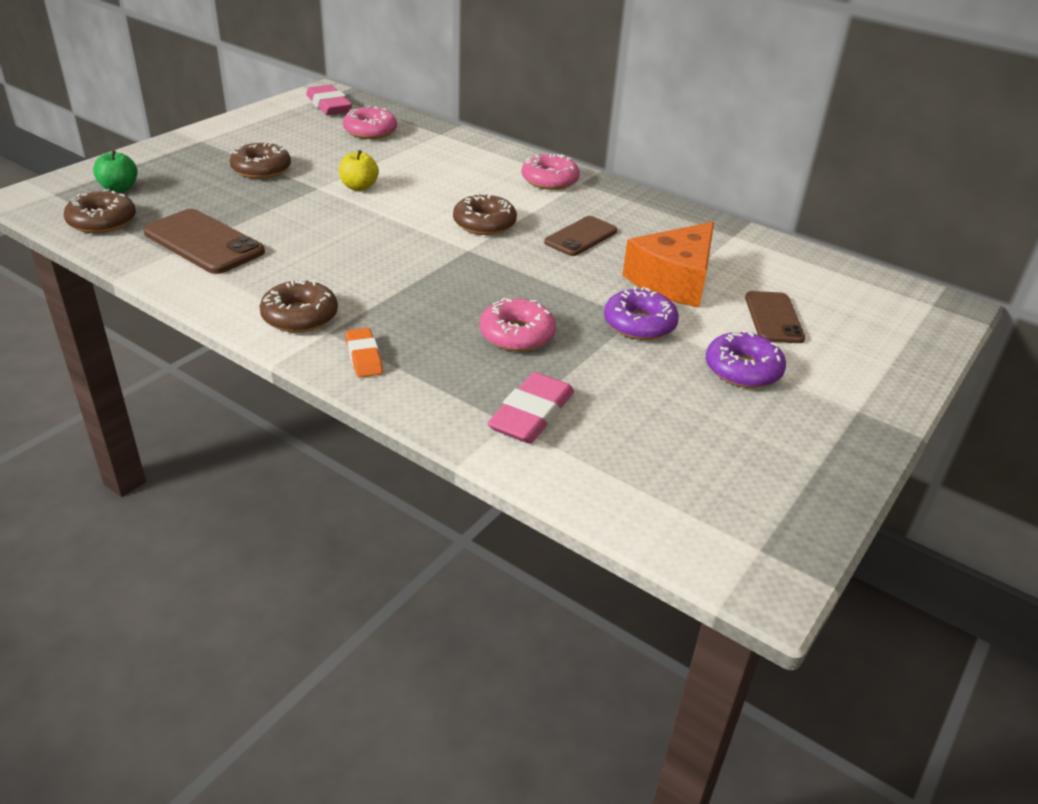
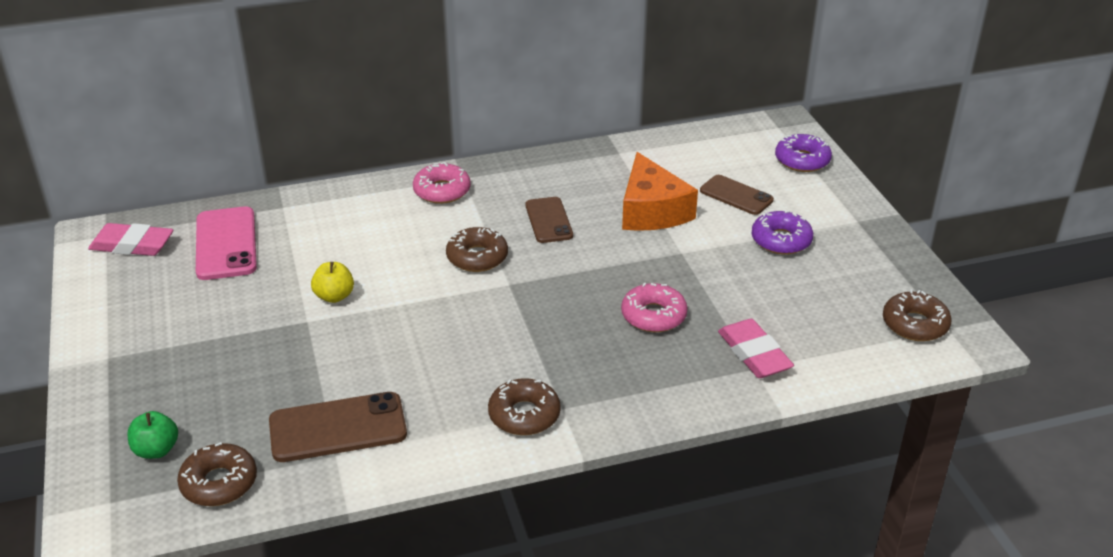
camera: 50 degrees left, 0 degrees up
(261, 169) = (226, 341): brown donut -> brown donut (915, 324)
(364, 357) = (614, 403): orange eraser -> none
(370, 131) = (226, 244): pink donut -> pink phone
(639, 324) = (691, 254): purple donut -> purple donut (802, 160)

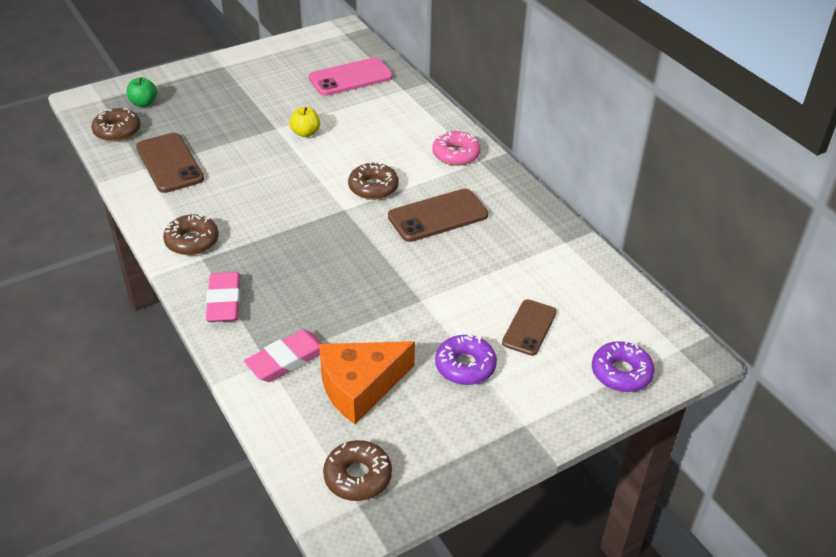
camera: 75 degrees right, 5 degrees up
(132, 245) = (337, 45): pink eraser -> pink eraser (224, 301)
(549, 220) = (438, 216): brown phone -> brown phone, size x1.51
(651, 210) = (478, 274): orange cheese -> orange cheese (360, 386)
(653, 316) = (324, 293): pink donut -> none

